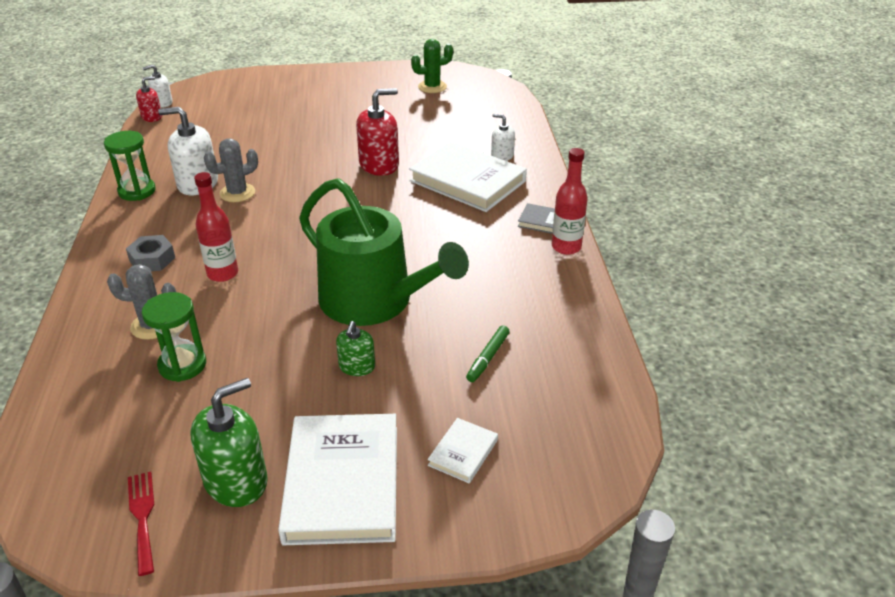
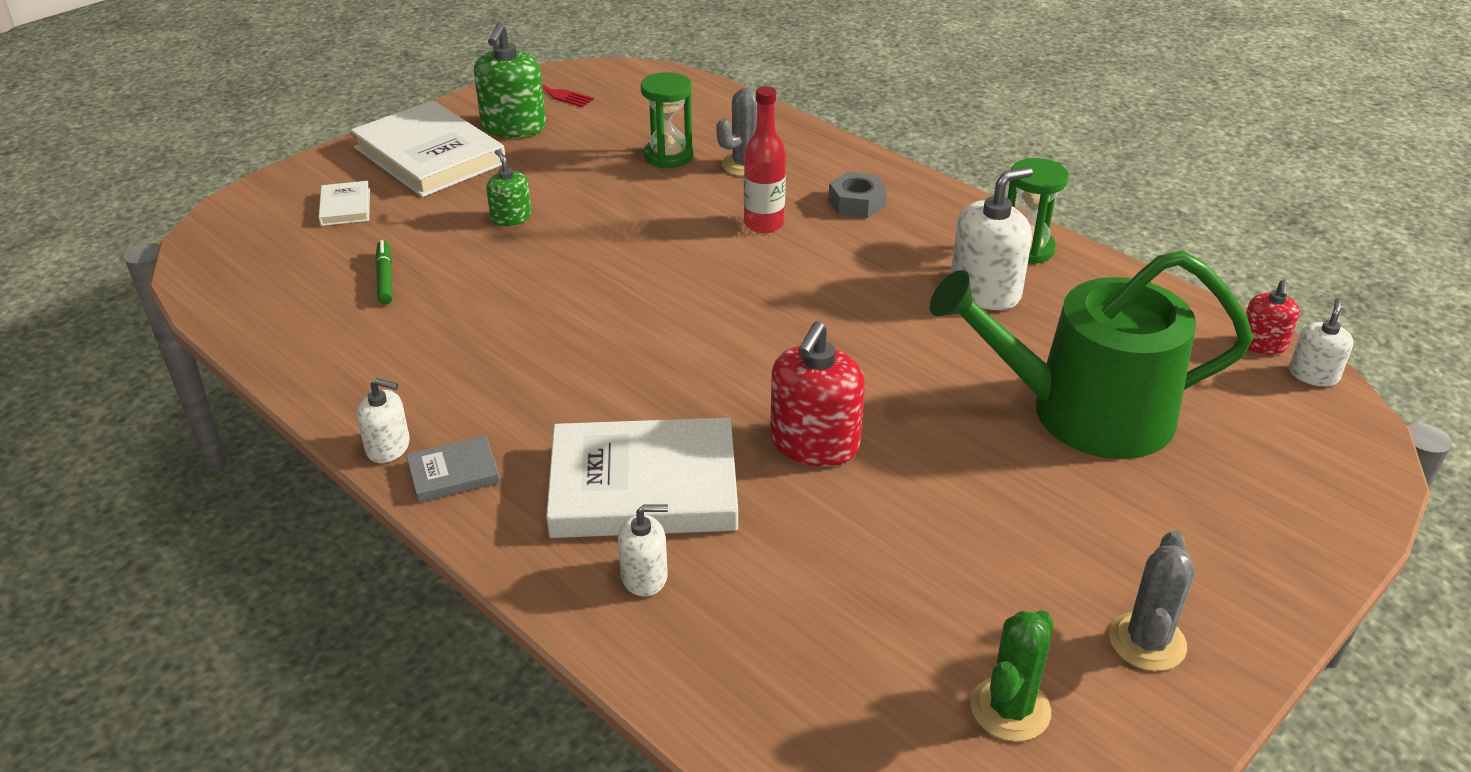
camera: 140 degrees right, 0 degrees up
(237, 193) = (916, 304): grey cactus -> grey cactus (1147, 642)
(374, 301) = (566, 272): green watering can -> green watering can (1083, 412)
(566, 247) = (388, 447): red bottle -> white soap dispenser

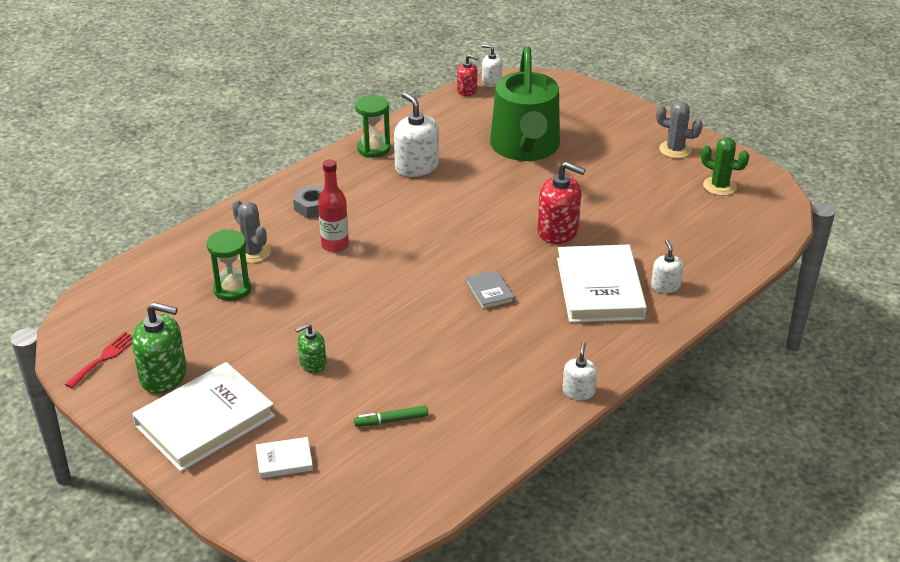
camera: 90 degrees left, 0 degrees up
(453, 473) = (598, 361): grey book -> grey book (489, 292)

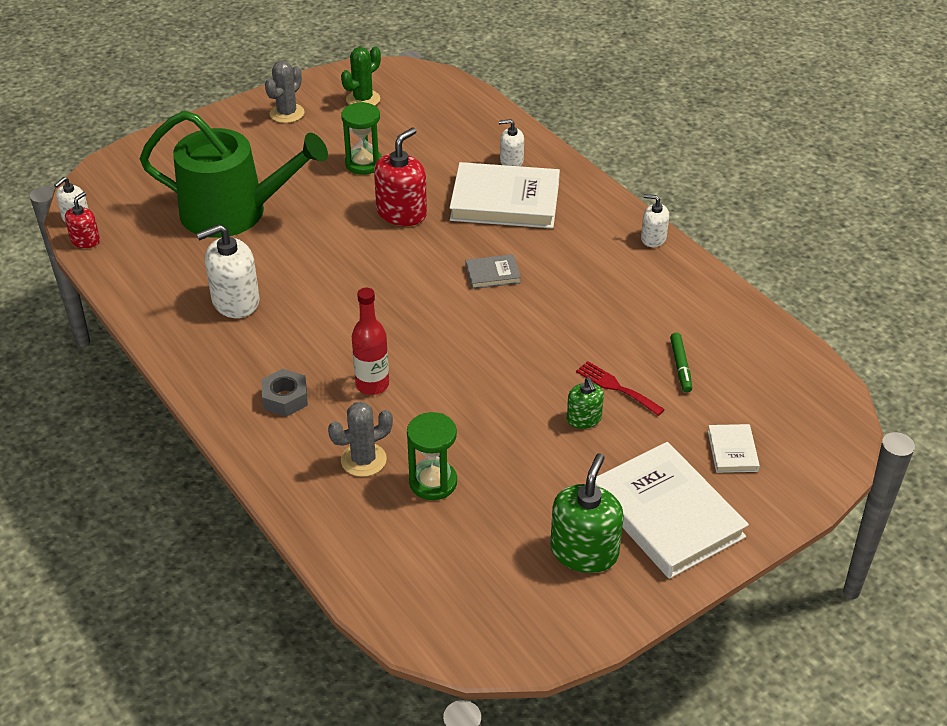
camera: 80 degrees left, 5 degrees up
(104, 358) = (541, 611): red fork -> red fork (616, 387)
(373, 149) = (179, 334): green hourglass -> green hourglass (364, 164)

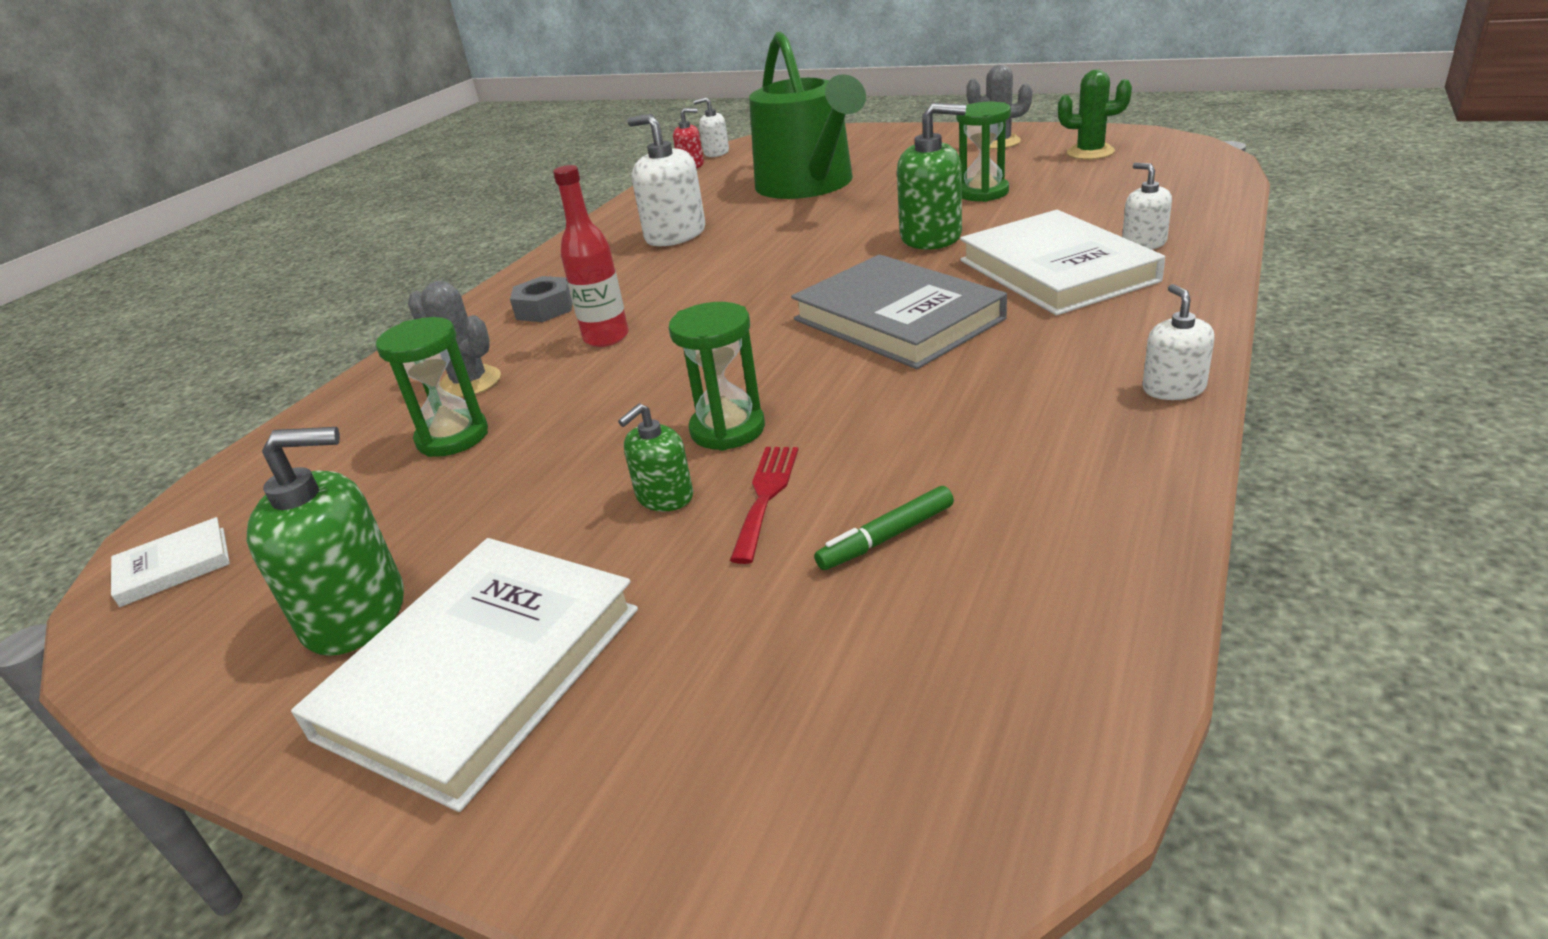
camera: 65 degrees right, 10 degrees down
(401, 213) = (931, 237): red soap dispenser -> green soap dispenser
(492, 274) = (897, 319): grey book -> grey book, size x2.20
(543, 377) = (727, 429): none -> green hourglass
(732, 451) = (709, 691): white book -> white book (174, 566)

